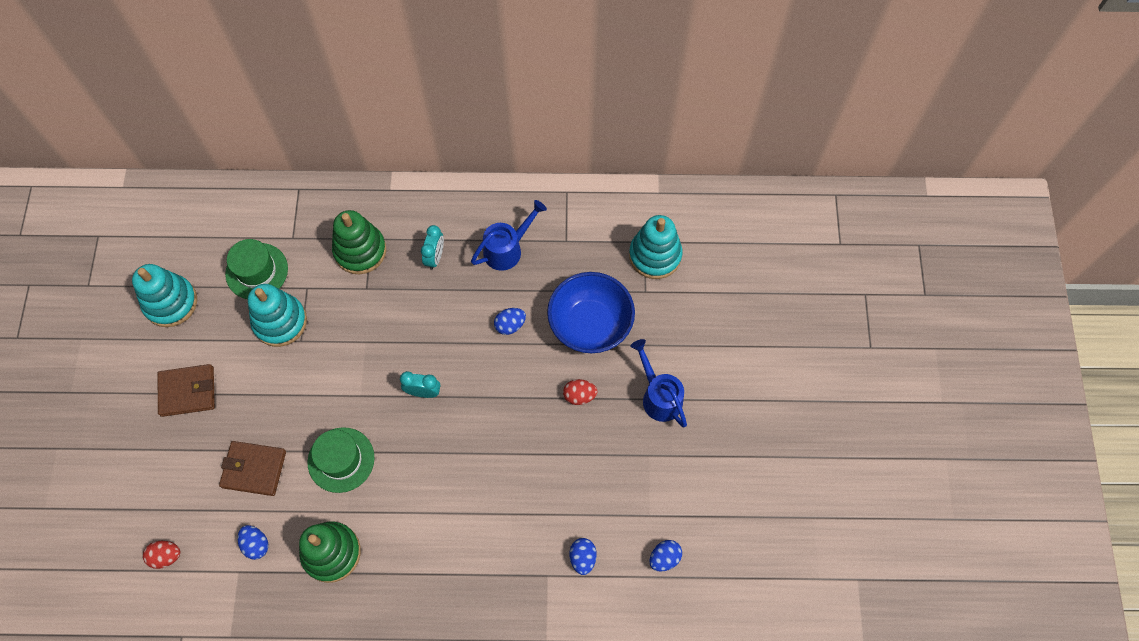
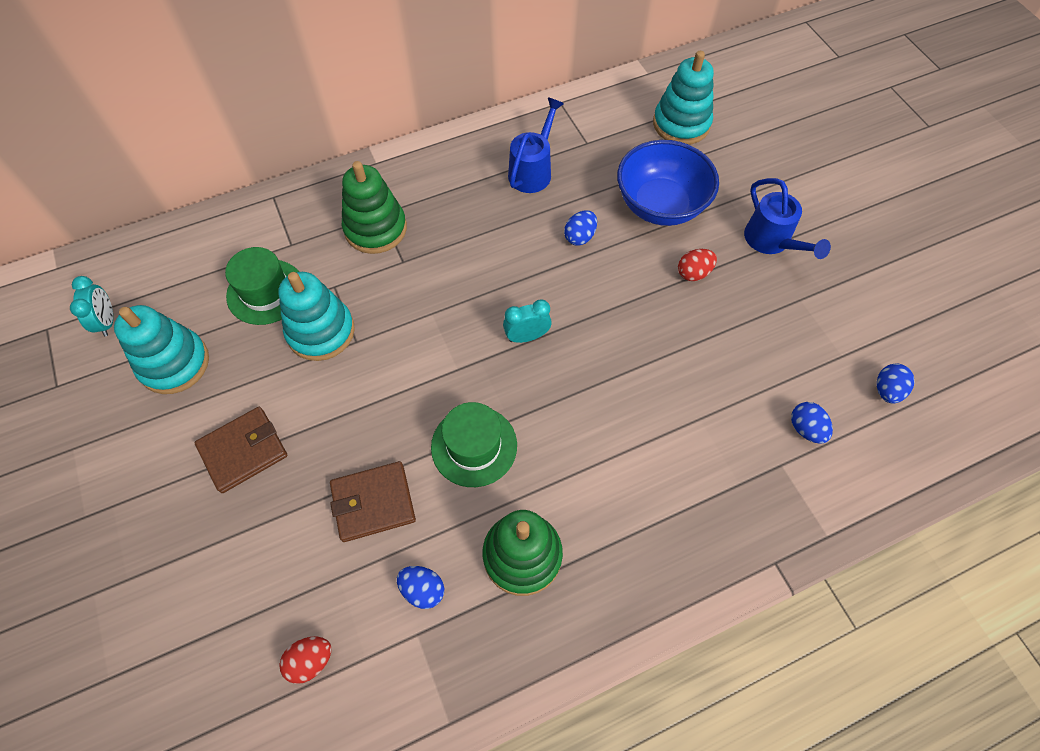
camera: 25 degrees left, 5 degrees down
(435, 257) = (461, 205): turquoise clock -> turquoise clock (107, 321)
(659, 396) = (771, 241): blue watering can -> blue watering can turned 150 degrees counterclockwise

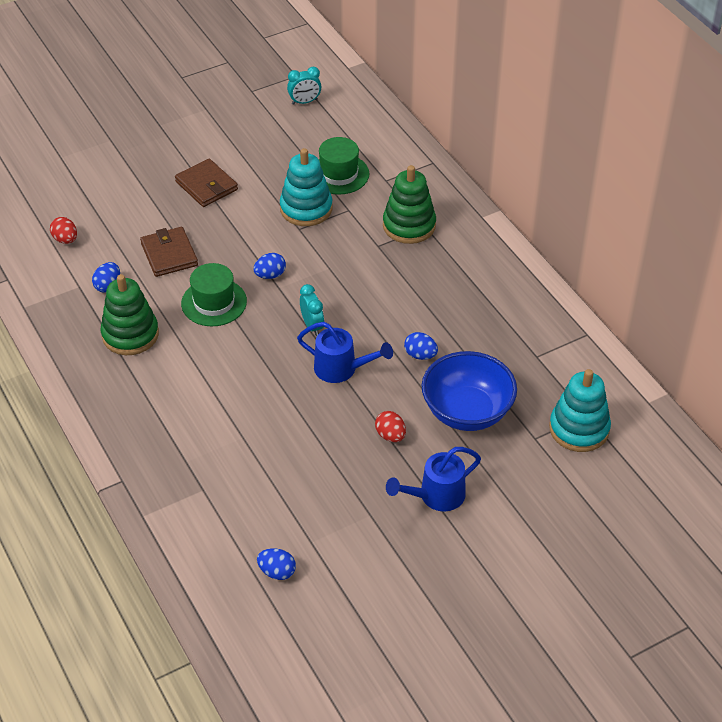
camera: 85 degrees right, 15 degrees down
(174, 363) = (273, 140): turquoise stacking toy -> none
(533, 171) = (493, 319): blue watering can -> blue watering can (341, 369)
(805, 429) = (236, 508): blue egg -> blue egg (270, 275)

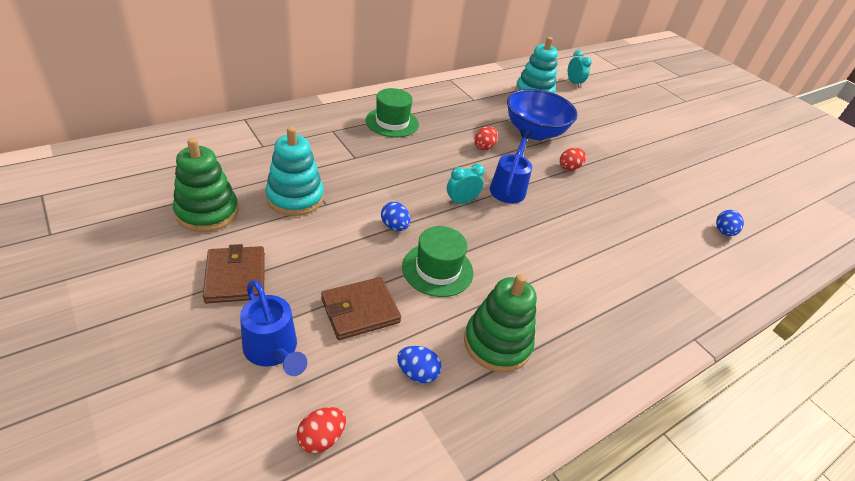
camera: 100 degrees left, 5 degrees down
(206, 186) = (236, 277): brown wallet -> brown wallet turned 60 degrees counterclockwise
(304, 102) = (102, 190): turquoise clock -> turquoise clock (574, 83)
(339, 174) = (244, 173): green hat -> green hat (392, 122)
(409, 225) = (330, 139): green stacking toy -> green stacking toy (207, 212)
(420, 355) = (484, 147): blue egg -> red egg
(436, 496) = (614, 152): blue watering can -> blue watering can (273, 351)

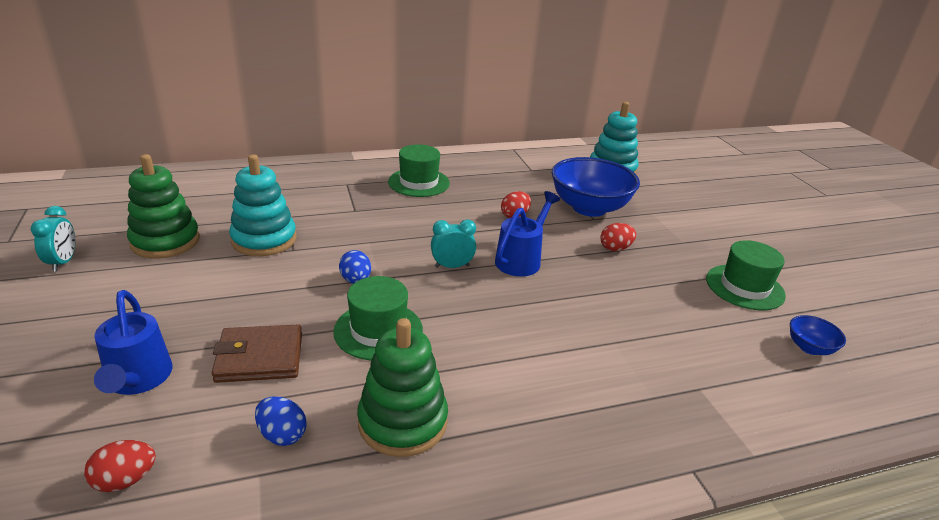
camera: 20 degrees right, 10 degrees down
(236, 277) = (150, 303): brown wallet -> none
(574, 83) = (672, 164): turquoise clock -> turquoise clock (63, 262)
(666, 189) = (744, 287): none -> green hat
(723, 232) = (809, 348): blue egg -> blue bowl

